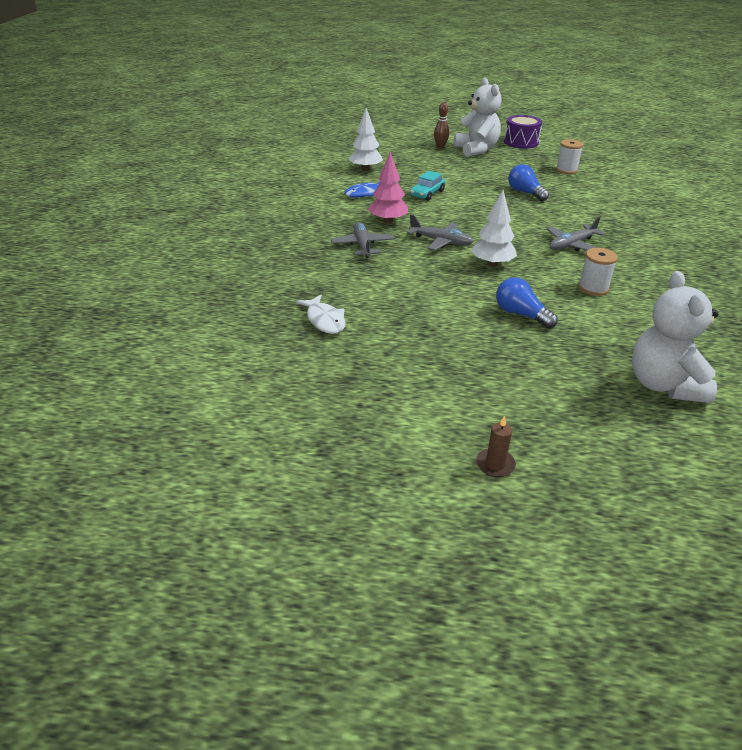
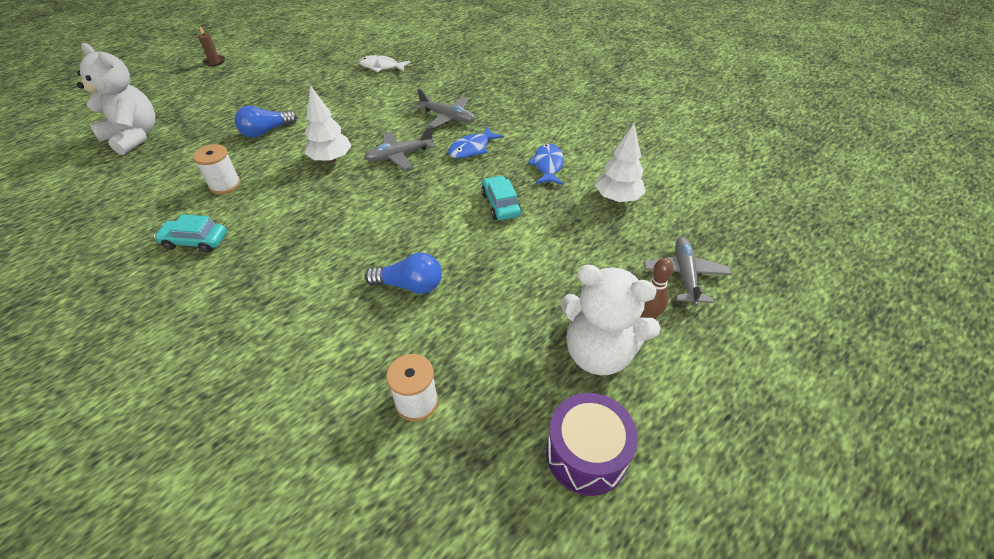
camera: 130 degrees right, 10 degrees up
(388, 221) = (472, 149): pink tree -> blue fish
(521, 314) = (266, 131): blue light bulb -> blue light bulb turned 150 degrees clockwise
(571, 245) = (280, 226): grey plane -> grey plane (685, 275)
(637, 263) = (195, 241): none -> turquoise car

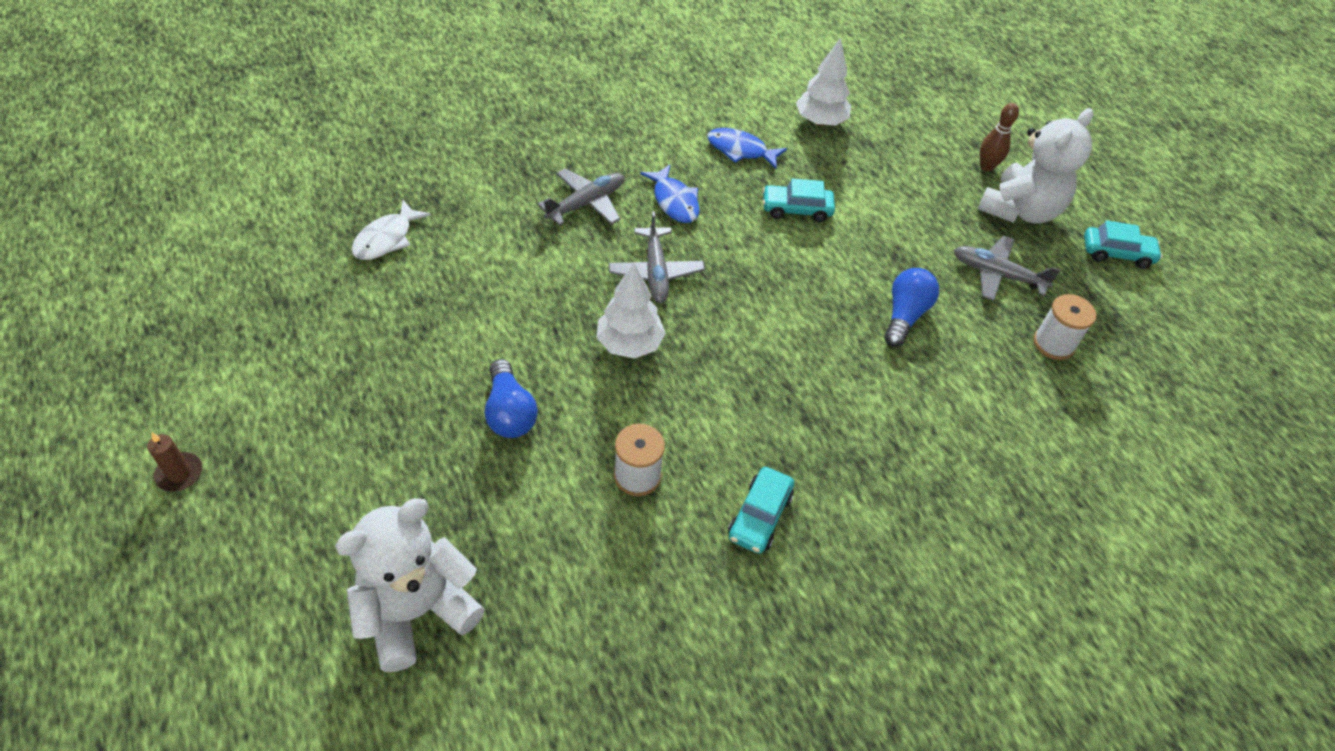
camera: 75 degrees left, 5 degrees up
(586, 454) = (1117, 253): purple drum -> turquoise car
(685, 275) = (943, 124): grey plane -> grey plane (997, 274)

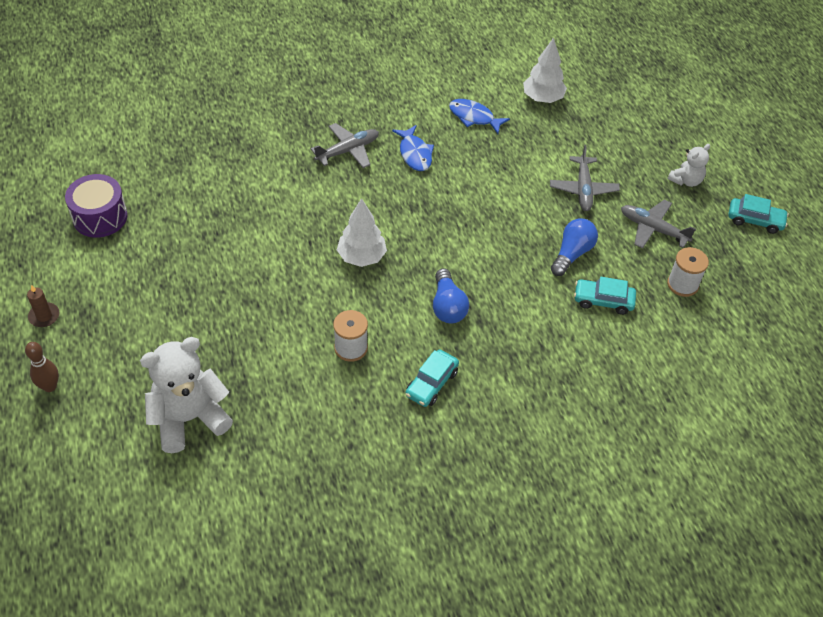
camera: 10 degrees right, 0 degrees up
(253, 319) = (100, 217): none -> purple drum
(386, 239) = (198, 166): white fish -> none
(509, 412) = (269, 297): blue light bulb -> blue light bulb (447, 306)
(655, 272) = (390, 206): grey plane -> grey plane (583, 189)
(796, 209) = (507, 167): turquoise car -> turquoise car (603, 301)
(986, 167) = (668, 144): brown bowling pin -> brown bowling pin (50, 386)
(1020, 210) = (686, 180): white teddy bear -> white teddy bear, size x0.52

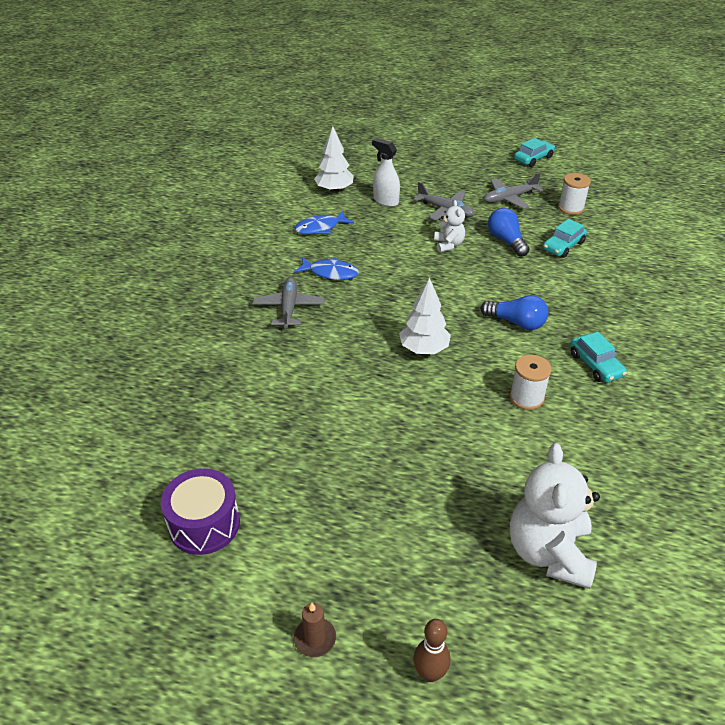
camera: 55 degrees left, 10 degrees down
(559, 140) = (385, 201): none -> white spray bottle
(686, 180) = (475, 168): white teddy bear -> white teddy bear (448, 245)

